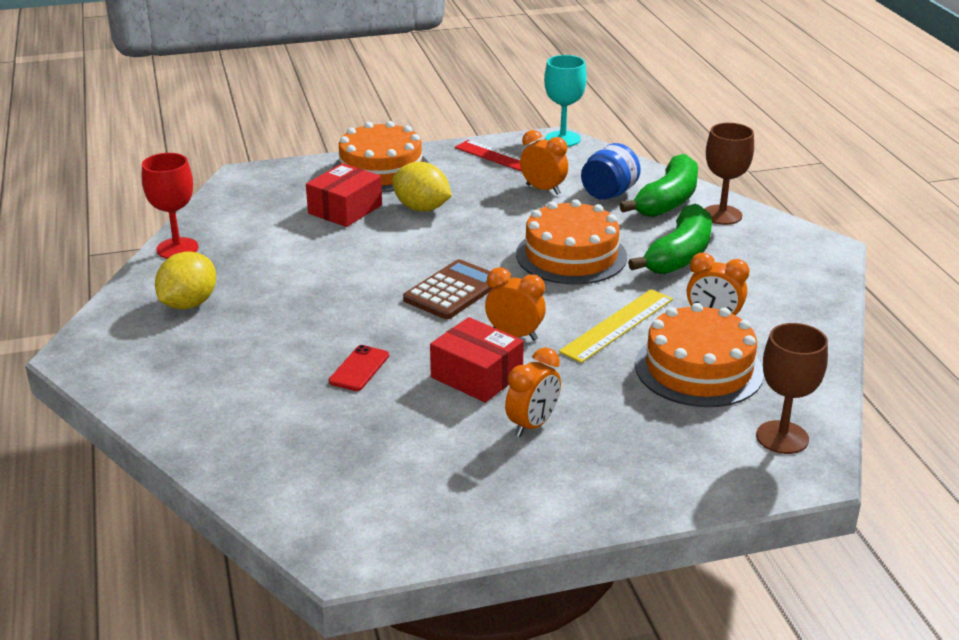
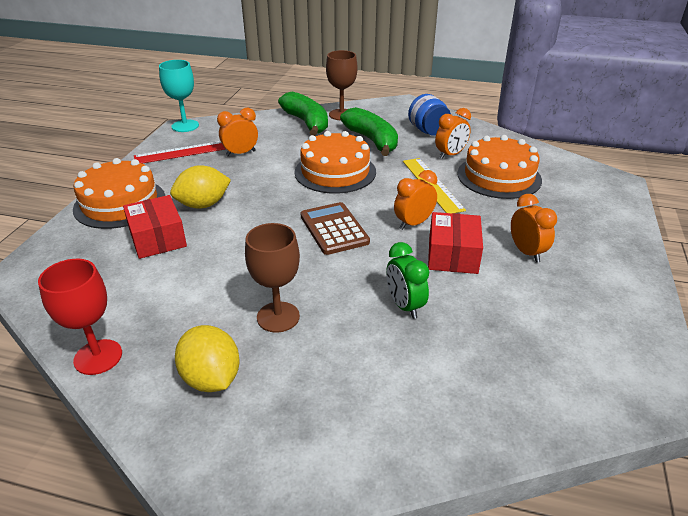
camera: 60 degrees left, 5 degrees up
(359, 368) = (404, 306): red phone -> green clock
(476, 376) = (453, 255): red box -> red box turned 60 degrees counterclockwise
(609, 193) = (275, 135): blue jar -> blue jar (428, 131)
(782, 437) = (581, 177): brown goblet -> brown goblet (278, 317)

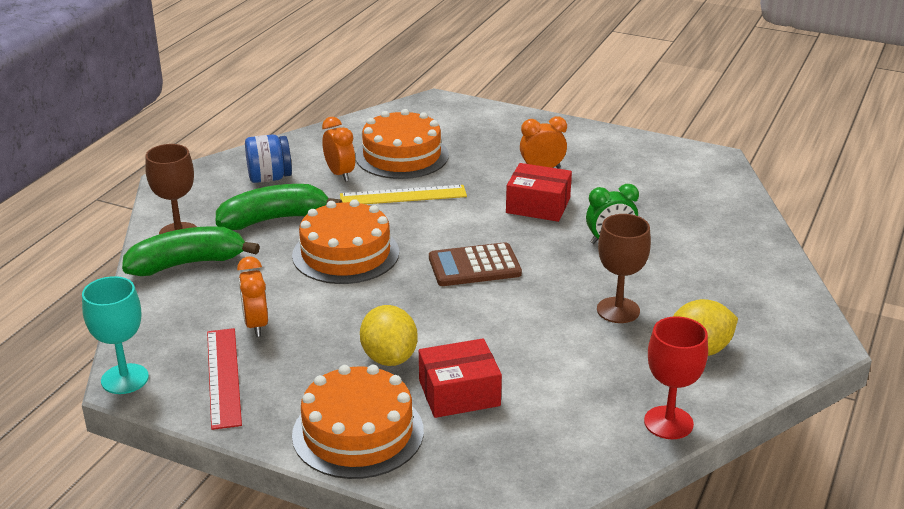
camera: 80 degrees left, 5 degrees down
(413, 223) = (478, 218): orange clock -> none

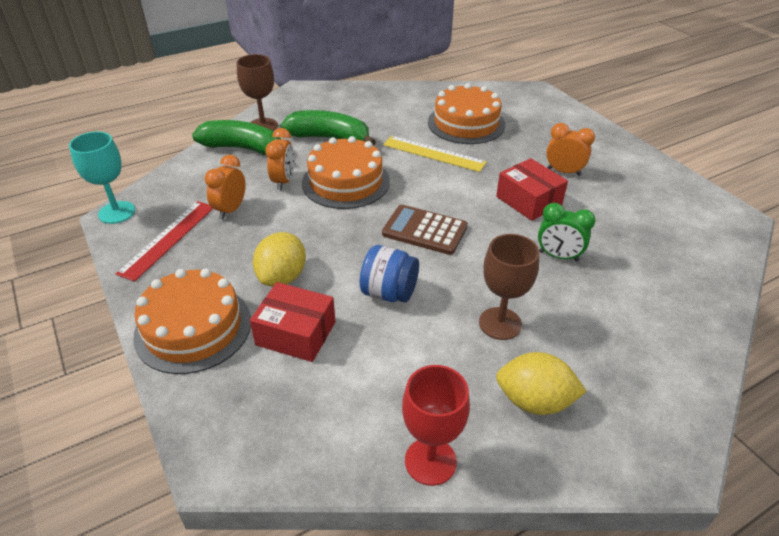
camera: 35 degrees right, 10 degrees up
(269, 178) = (359, 108): blue jar -> blue jar (389, 293)
(340, 174) = (408, 122): orange clock -> orange clock (283, 181)

